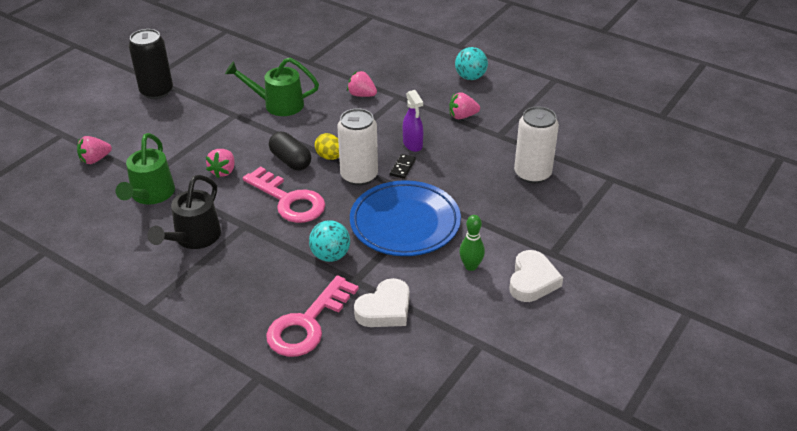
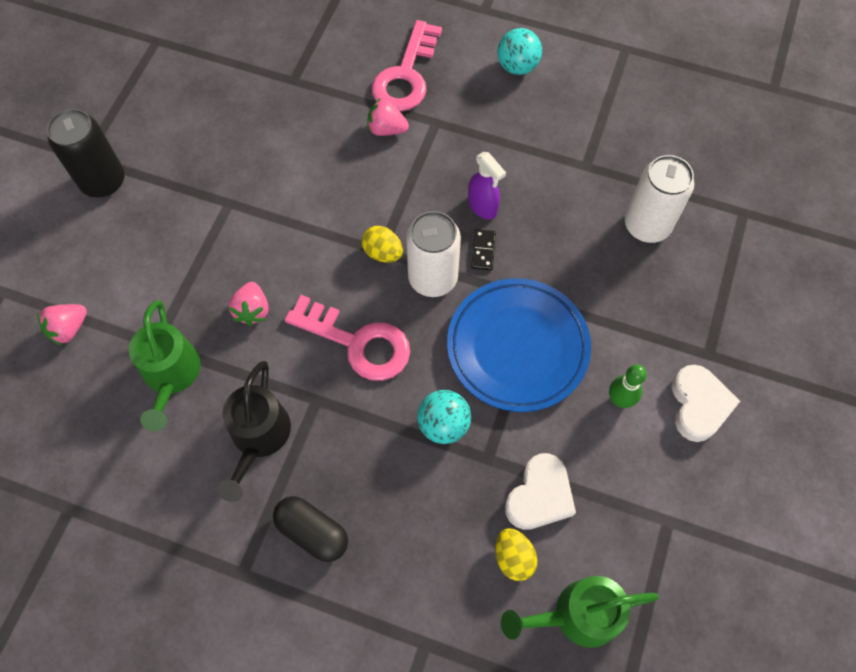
camera: 15 degrees left, 25 degrees up
(277, 104) = (280, 171): green watering can -> green watering can (576, 615)
(290, 160) = (335, 271): black capsule -> black capsule (312, 532)
(307, 323) = (454, 543): pink key -> pink key (406, 75)
(349, 341) = (513, 557): none -> yellow egg
(462, 116) = (529, 141): pink strawberry -> none

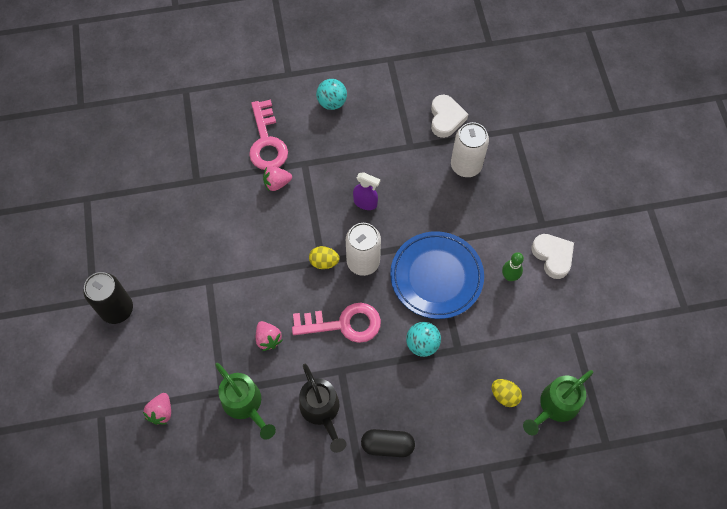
camera: 30 degrees left, 0 degrees up
(483, 251) = (382, 230): black domino -> none
(539, 496) = (498, 354): white heart -> white heart (446, 118)

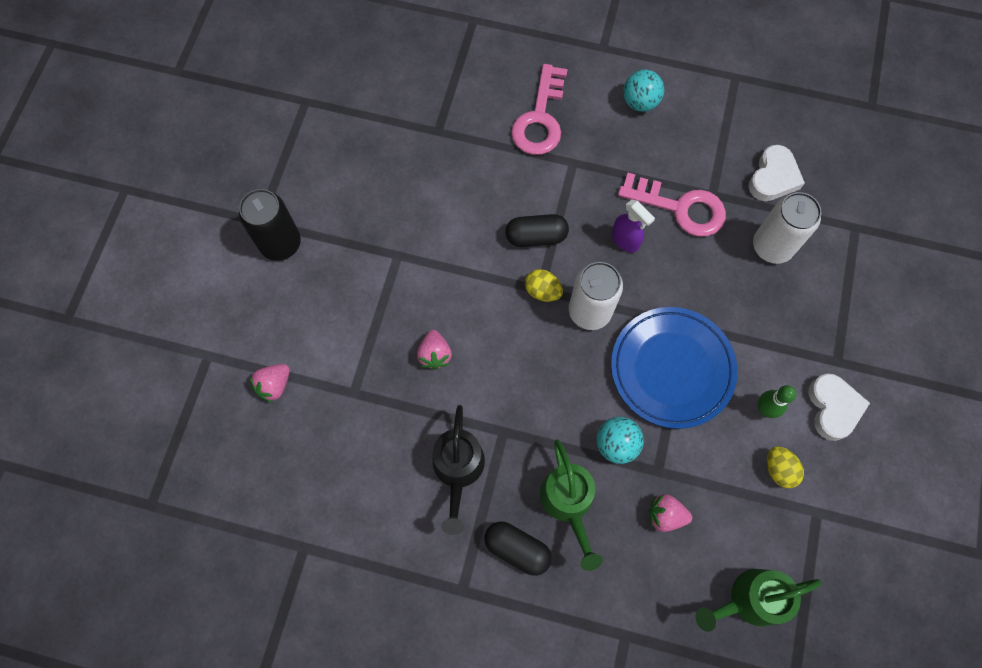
camera: 25 degrees right, 5 degrees up
(245, 405) = (372, 421): green watering can -> green watering can (568, 504)
(277, 183) = (529, 173): pink strawberry -> pink strawberry (665, 515)
(302, 226) = (536, 236): none -> black capsule
(343, 324) = (531, 376): pink key -> pink key (680, 208)
(504, 395) = (690, 555): yellow egg -> yellow egg (779, 470)

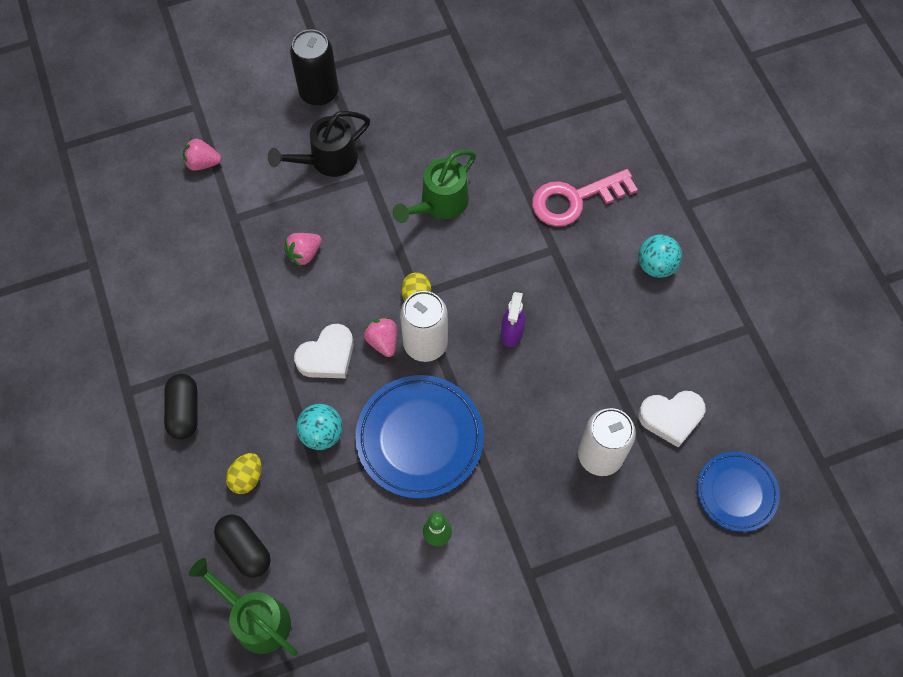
camera: 55 degrees right, 5 degrees down
(458, 471) = (220, 329): black watering can -> black watering can (327, 160)
(536, 236) = (462, 263): black capsule -> black capsule (245, 549)
(568, 504) = (246, 427): green watering can -> green watering can (439, 204)
(665, 515) = (285, 508): pink strawberry -> pink strawberry (383, 341)
(680, 208) = (578, 357): pink key -> none
(779, 470) = (388, 579): yellow egg -> yellow egg (247, 478)
(833, 408) = (479, 595): white heart -> white heart (327, 356)
(860, 175) = (736, 492): none -> blue plate

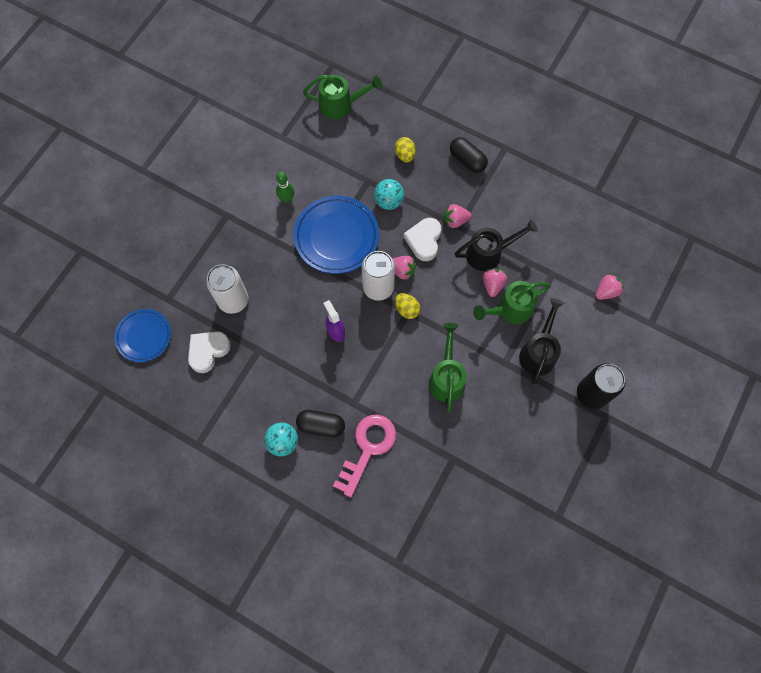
camera: 140 degrees right, 5 degrees up
(245, 549) = (374, 126): black capsule -> black capsule (321, 425)
(271, 351) = (455, 220): none -> pink strawberry
(273, 288) = (489, 253): none -> black watering can
(313, 218) = (509, 309): none -> green watering can

